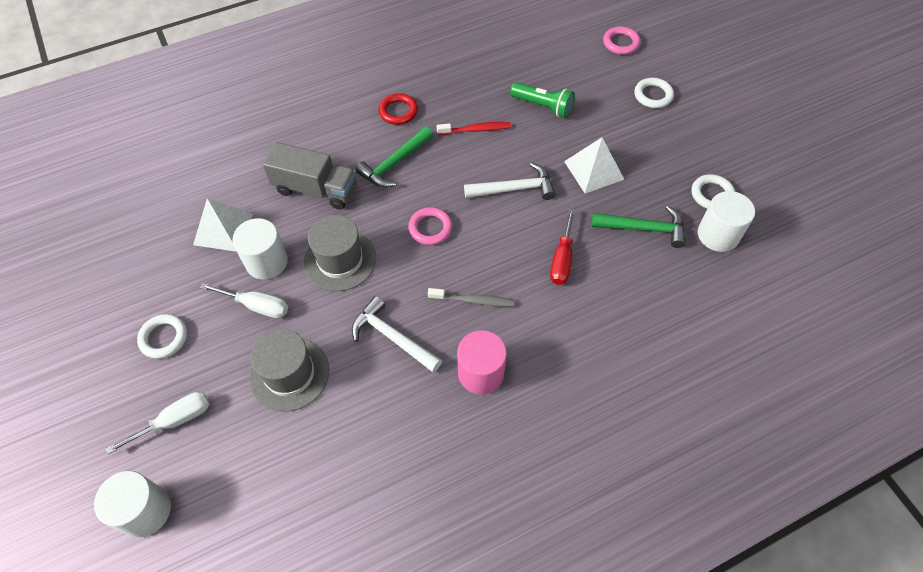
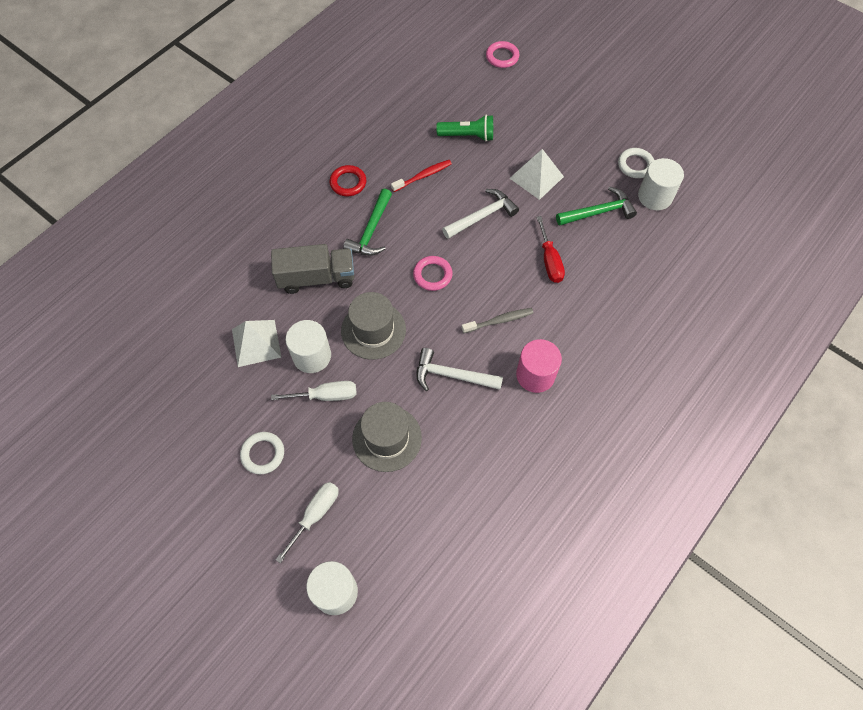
camera: 25 degrees left, 5 degrees up
(653, 95) = (550, 96): white ring -> none

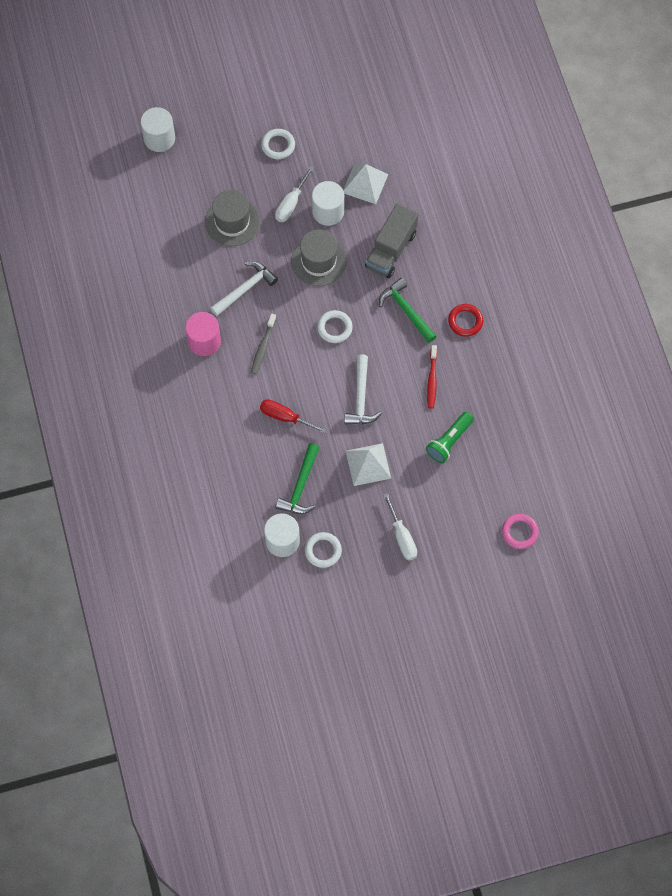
camera: 125 degrees right, 5 degrees up
(315, 514) = (214, 153): white screwdriver -> white screwdriver (402, 537)
(432, 275) = (334, 328): pink ring -> white ring

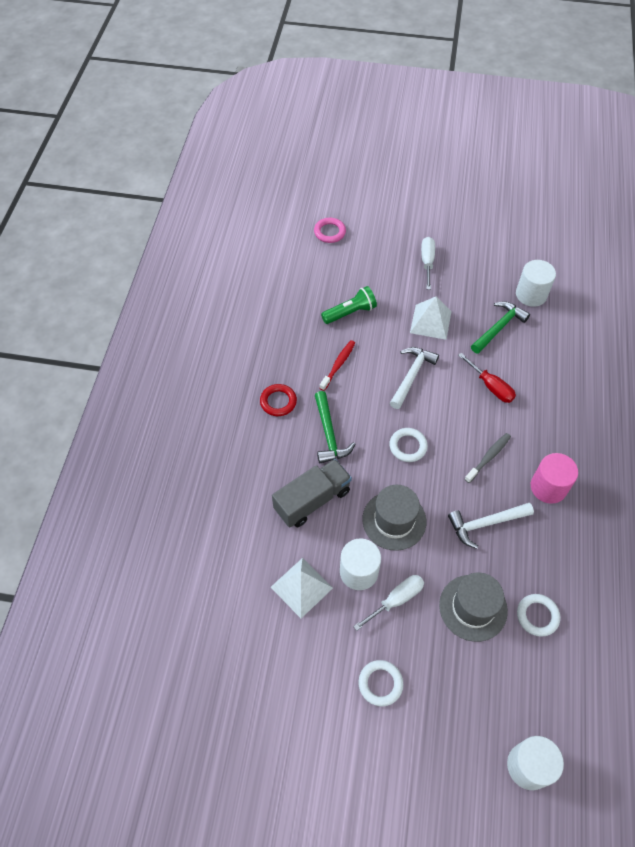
camera: 155 degrees left, 10 degrees down
(323, 551) = (498, 276): white ring -> white ring (537, 616)

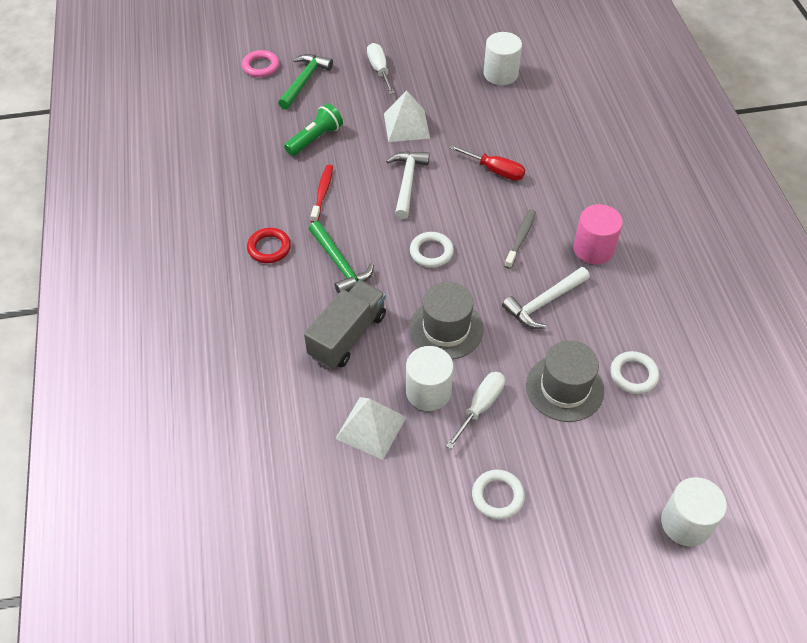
camera: 20 degrees left, 5 degrees down
(499, 327) = (480, 113): green hammer -> green hammer (304, 81)

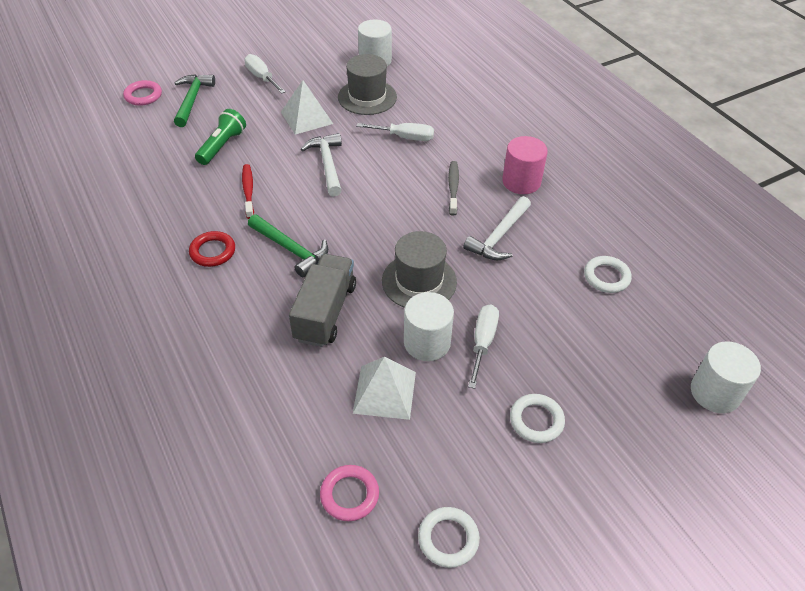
camera: 20 degrees left, 5 degrees down
(304, 510) = (349, 495): none -> pink ring
(431, 252) = (376, 218): white ring -> white ring (448, 539)
(495, 170) = (405, 137): red screwdriver -> white screwdriver
(564, 388) = (552, 305): grey hat -> grey hat (367, 97)

